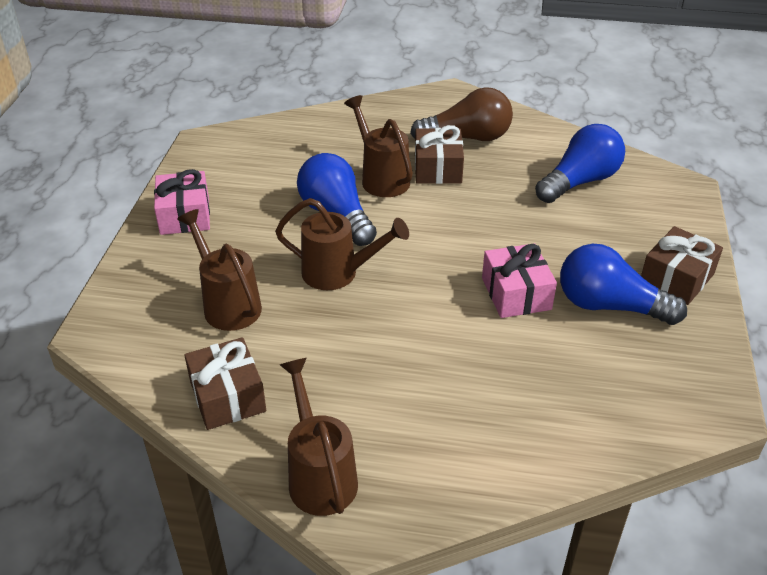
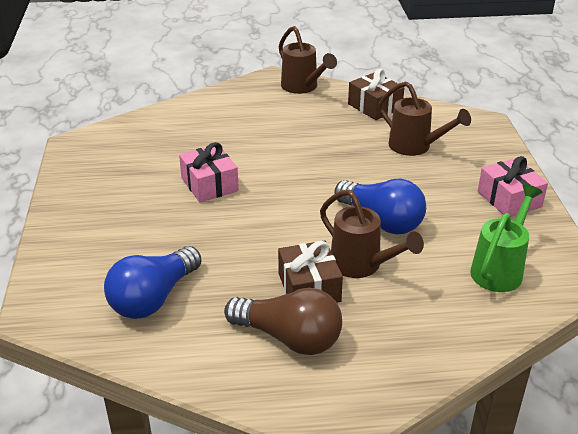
camera: 165 degrees right, 5 degrees down
(261, 156) = (499, 269): none -> green watering can
(338, 273) = (351, 177): brown watering can -> none
(467, 138) = (289, 338): brown light bulb -> brown light bulb turned 135 degrees counterclockwise
(609, 306) = (137, 187): blue light bulb -> none
(676, 278) = (76, 215): brown gift -> none

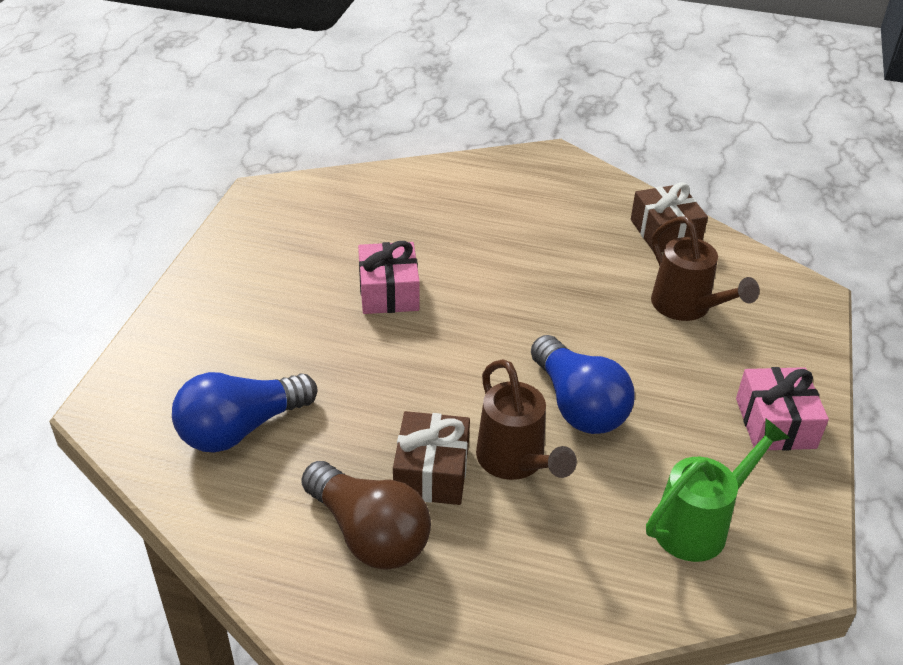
camera: 20 degrees right, 5 degrees up
(302, 87) = (583, 180): brown watering can -> none

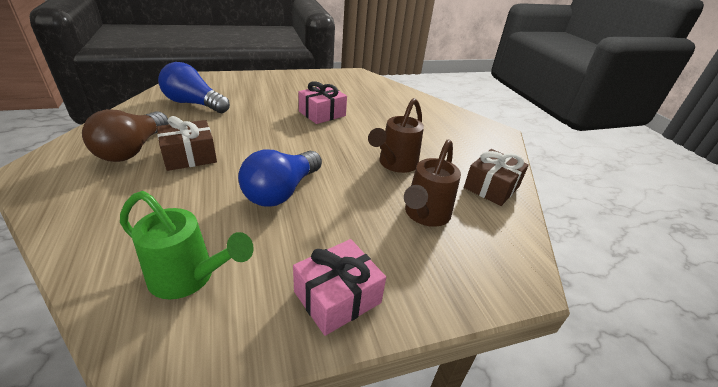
camera: 55 degrees right, 5 degrees down
(515, 462) = (213, 180): brown watering can -> brown watering can (395, 164)

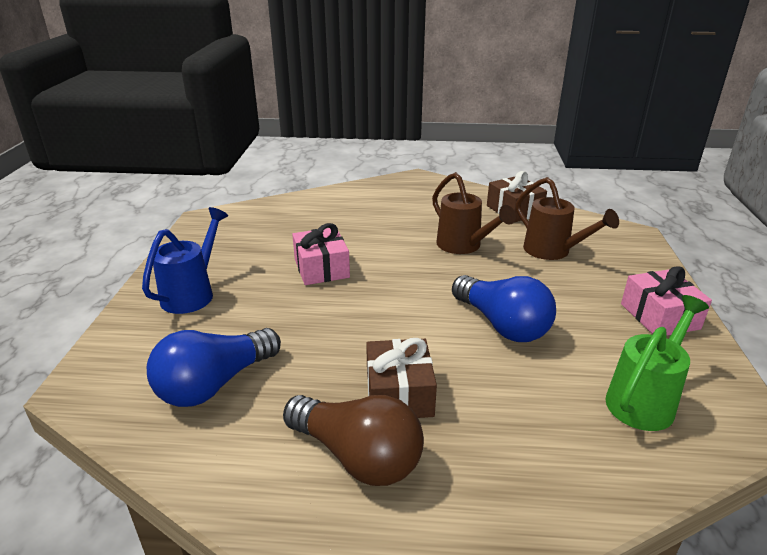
camera: 65 degrees left, 5 degrees down
(274, 85) = (192, 293): none -> blue watering can

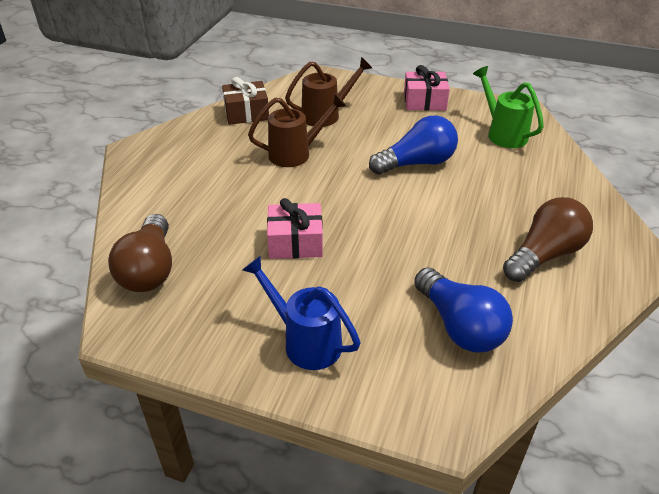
camera: 75 degrees left, 10 degrees up
(269, 214) = (149, 269): none -> brown light bulb
(399, 394) = (485, 226): brown gift -> none

